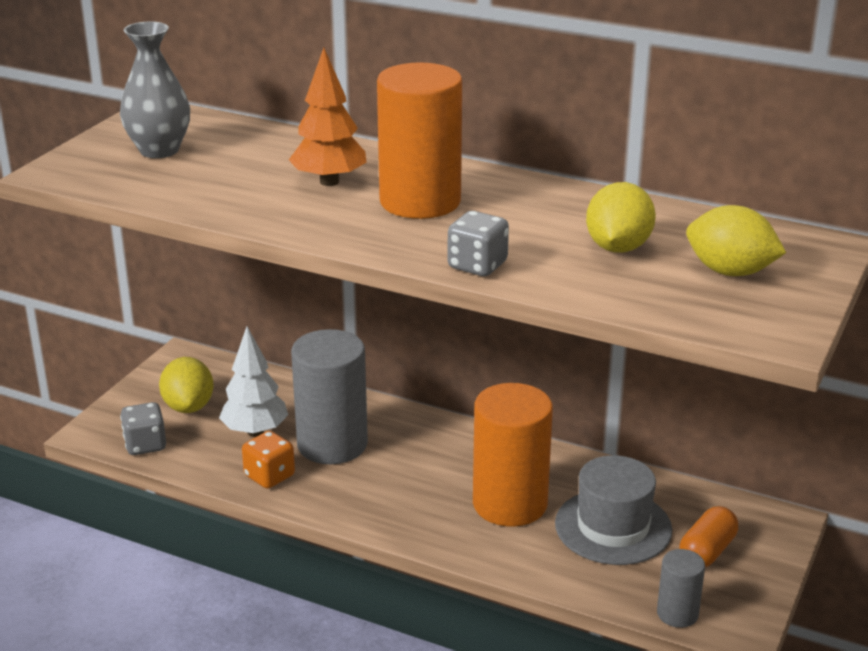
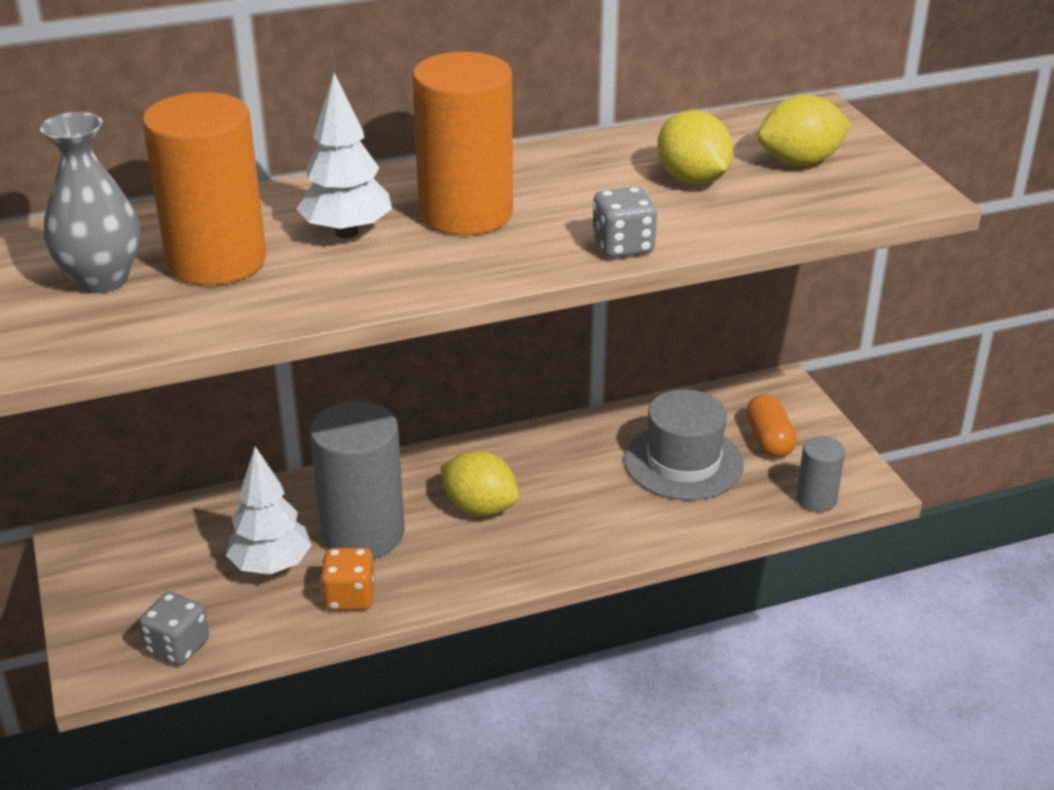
camera: 45 degrees left, 5 degrees up
(188, 407) = (164, 583): yellow lemon -> yellow lemon (480, 507)
(329, 182) = (347, 232): orange tree -> white tree
(510, 504) = (585, 492): orange cylinder -> orange cylinder (216, 261)

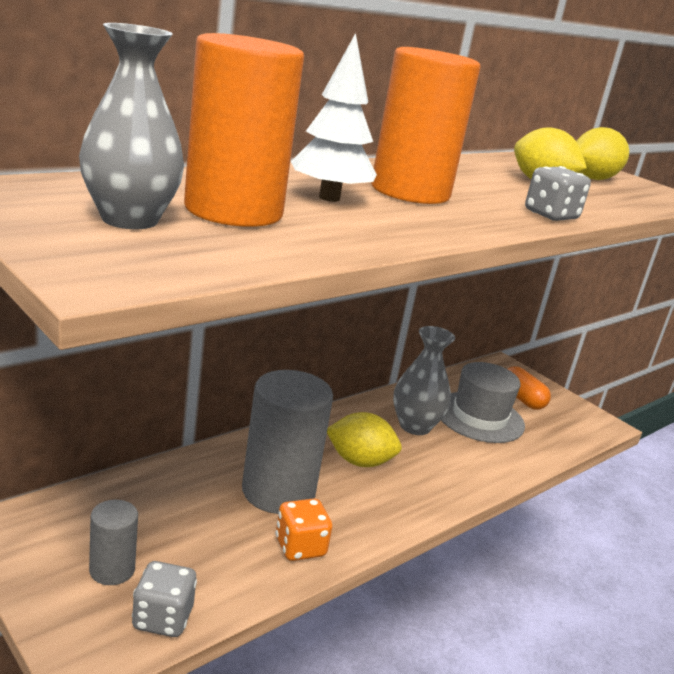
camera: 25 degrees left, 10 degrees down
(271, 566) = (213, 528): white tree -> none
(583, 468) = (415, 426): none -> grey vase
(816, 499) = (581, 435): grey cylinder -> grey cylinder (112, 570)

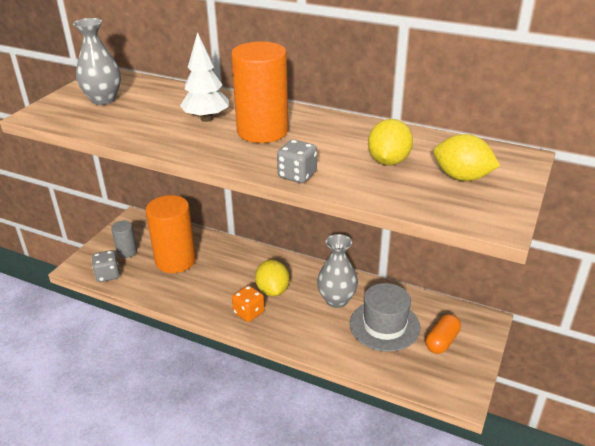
camera: 70 degrees right, 10 degrees up
(233, 211) = (146, 109): orange cylinder -> orange cylinder (175, 260)
(278, 491) = (218, 273): grey cylinder -> none
(300, 547) = (180, 294): orange dice -> orange dice (249, 312)

